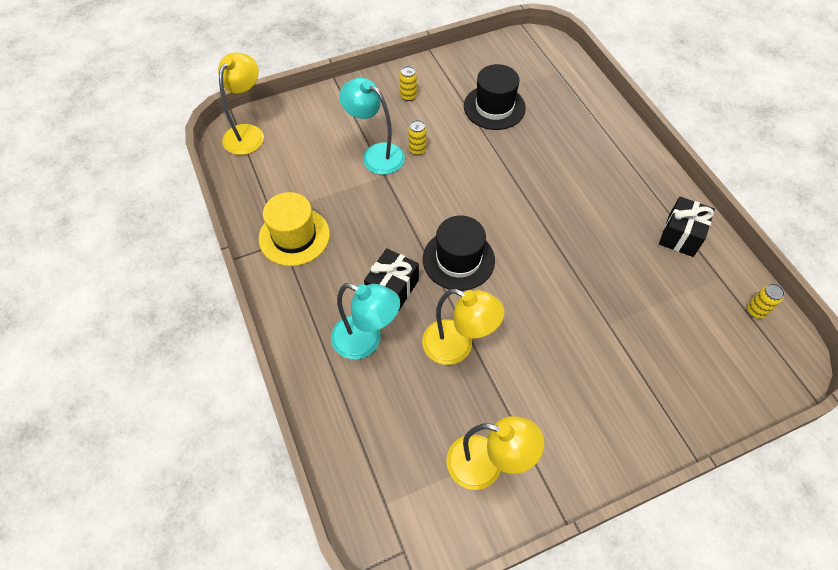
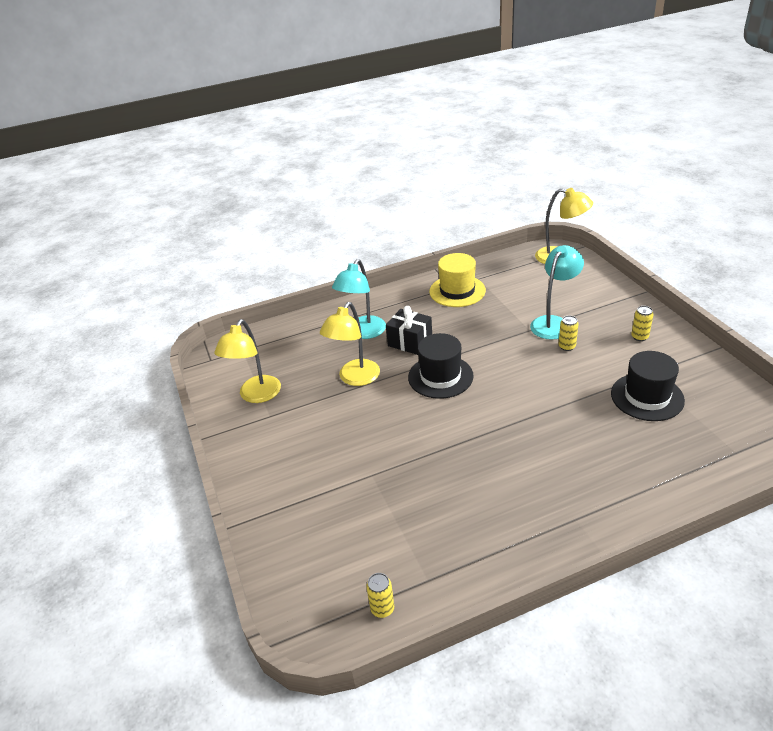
camera: 95 degrees right, 20 degrees down
(680, 235) = (485, 549): black gift -> none

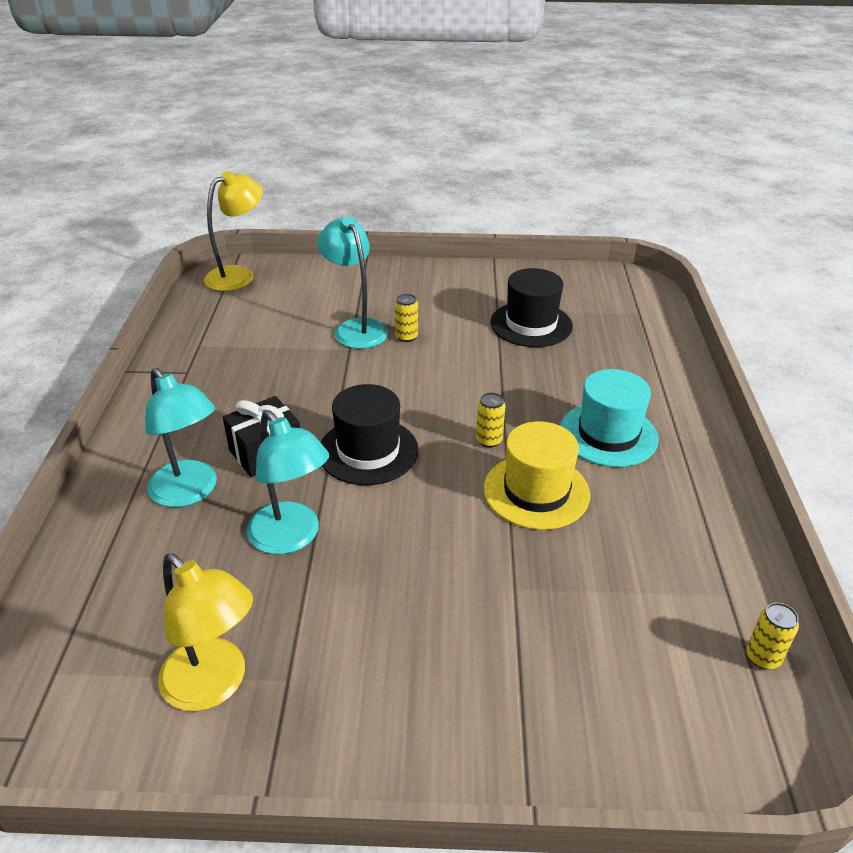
camera: 70 degrees left, 0 degrees up
(355, 378) = (291, 538): yellow lamp -> turquoise lamp
(457, 291) = (203, 371): yellow hat -> yellow hat (536, 491)
(547, 477) = (608, 434): none -> turquoise hat
(639, 337) = (436, 289): yellow can -> yellow can (489, 440)

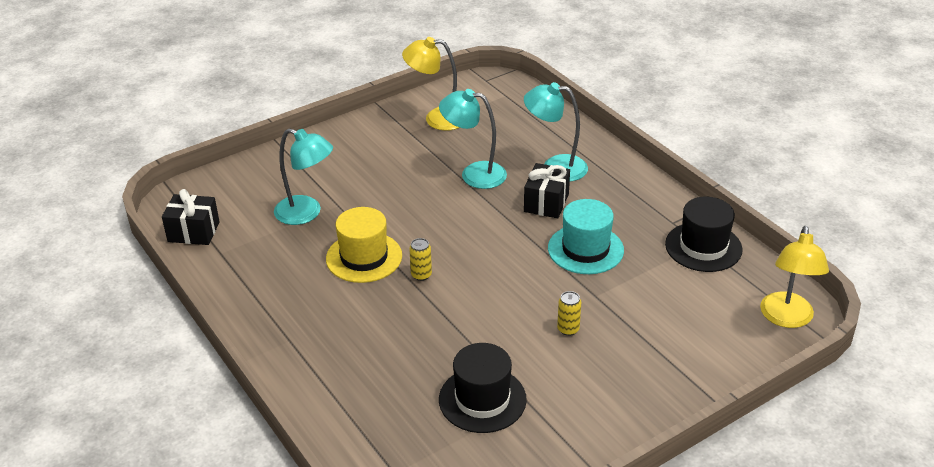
camera: 145 degrees right, 0 degrees up
(356, 328) = (616, 316): turquoise lamp -> turquoise lamp (306, 213)
(368, 451) = (489, 232): black hat -> black hat (703, 247)
(608, 434) = (343, 319): turquoise hat -> turquoise hat (585, 249)
(762, 657) = (193, 232): yellow can -> black gift

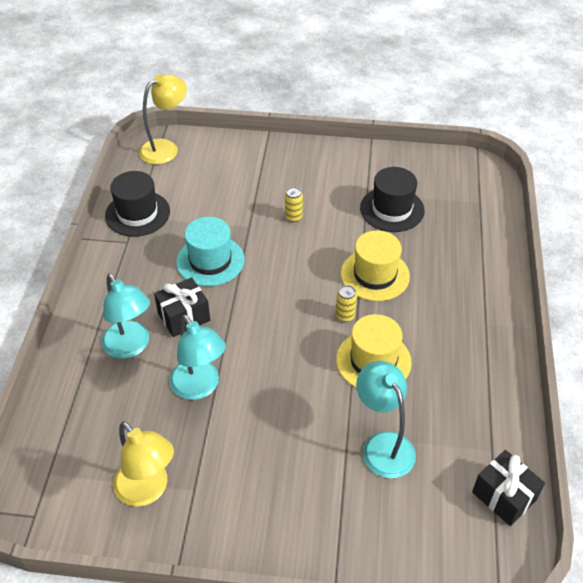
camera: 140 degrees left, 10 degrees up
(430, 322) = (375, 275): none -> yellow hat

